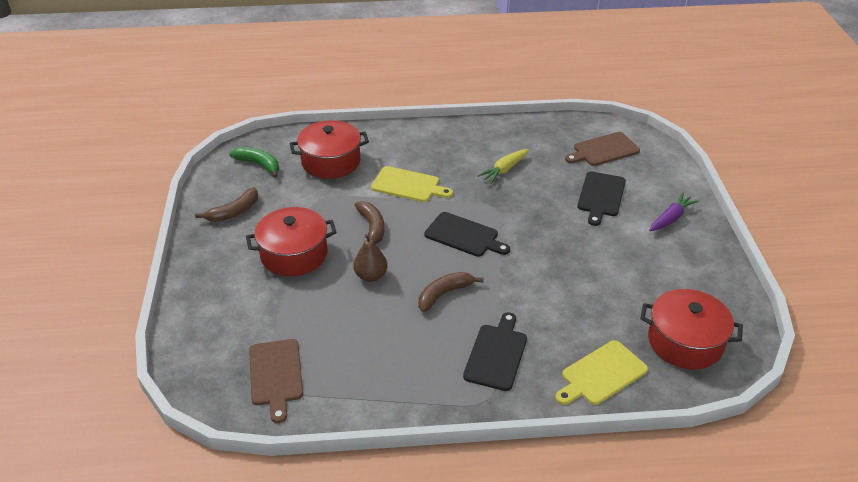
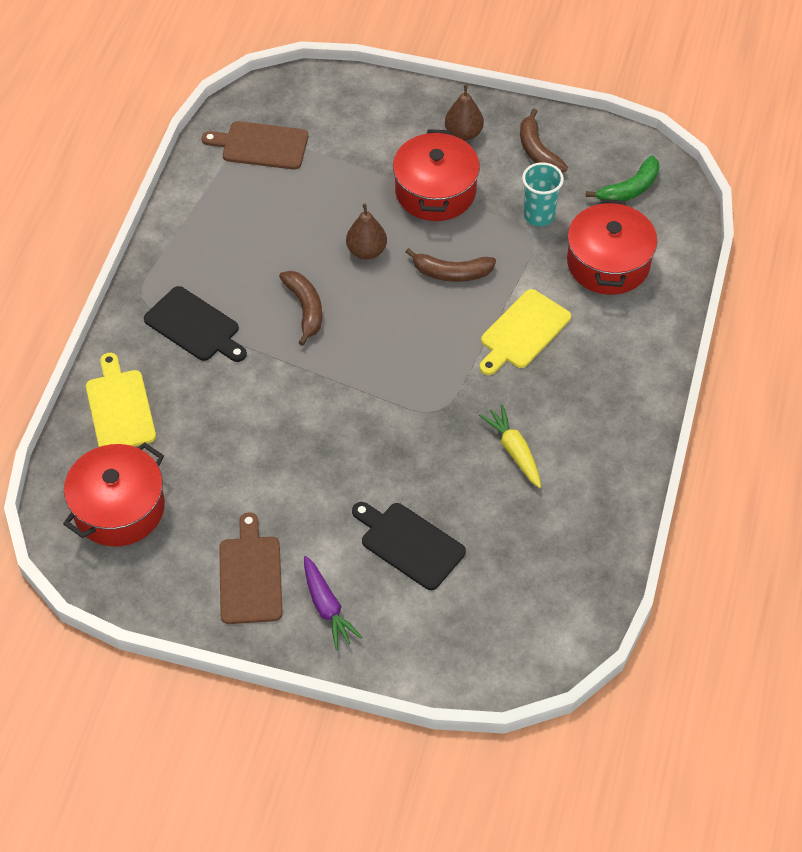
camera: 110 degrees right, 15 degrees up
(225, 253) = (463, 133): none -> brown pear
(299, 199) = (539, 216): none -> turquoise cup
(464, 235) = (396, 360): black cutting board -> none
(603, 150) = (514, 598): brown cutting board -> brown cutting board (250, 575)

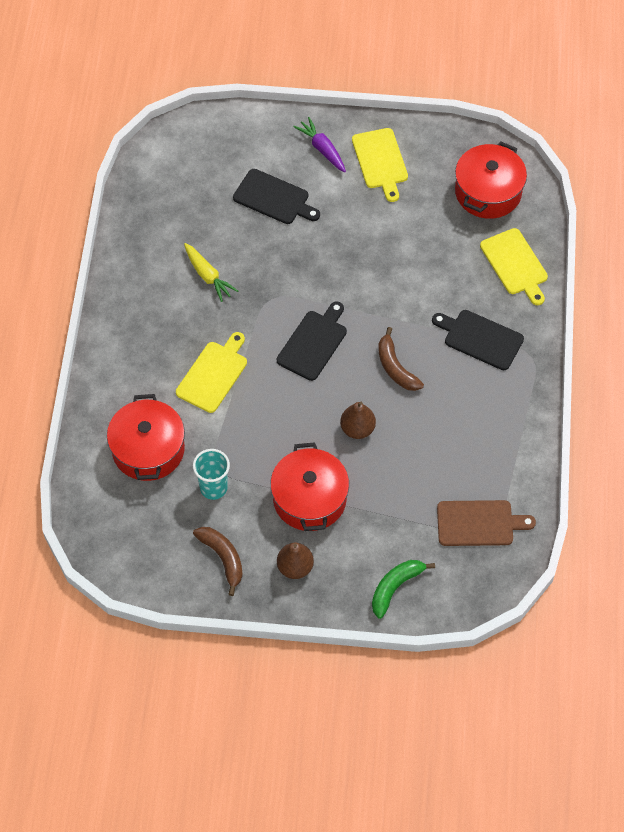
camera: 170 degrees right, 5 degrees up
(250, 575) = (380, 161): brown cutting board -> yellow cutting board
(396, 350) = (313, 343): none -> black cutting board
(451, 273) = (281, 419): brown banana -> none
(629, 189) = (134, 529): green banana -> green banana (395, 587)

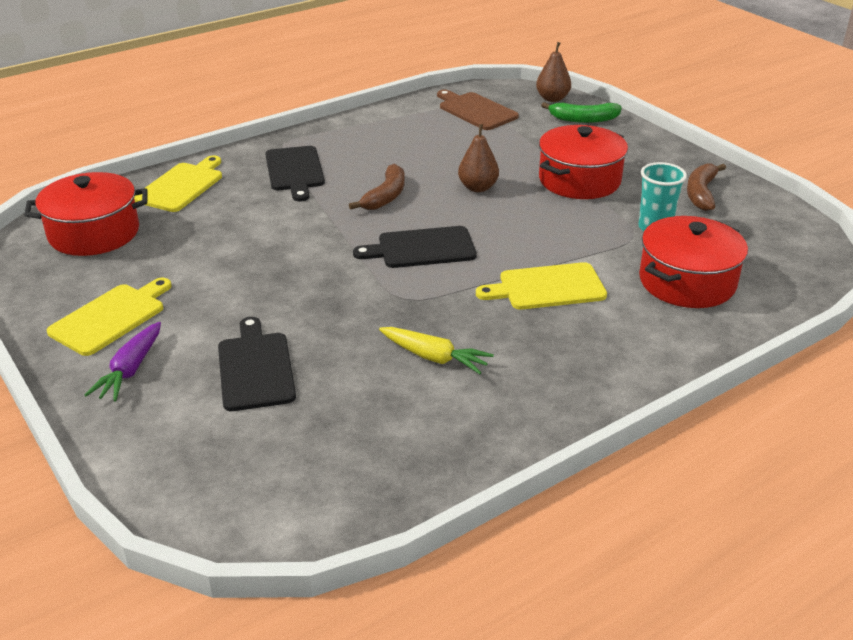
camera: 130 degrees left, 25 degrees down
(208, 276) = (434, 357): yellow carrot -> yellow carrot turned 105 degrees clockwise
(295, 567) = (645, 161): brown pear -> brown pear (552, 99)

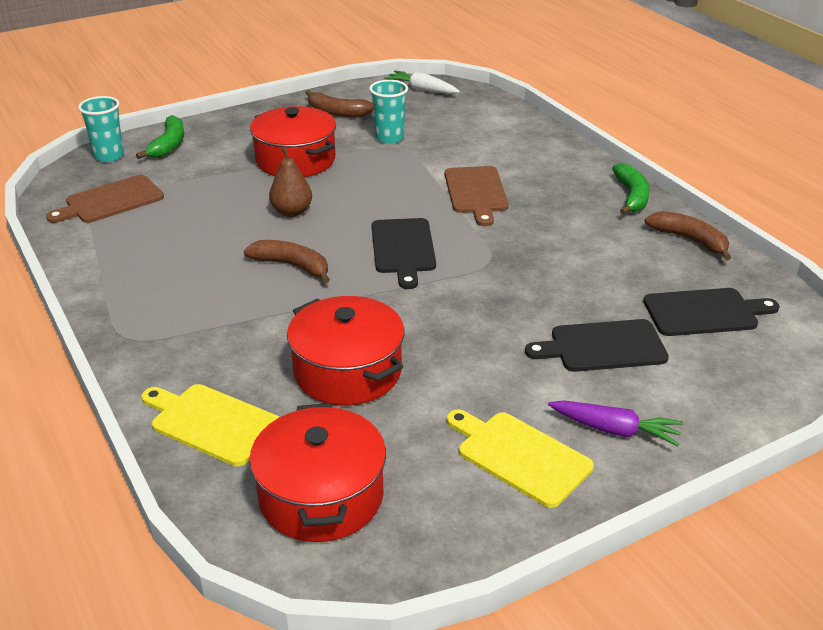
camera: 85 degrees left, 0 degrees up
(295, 171) = (207, 328): black cutting board -> black cutting board (704, 312)
(434, 357) = (578, 251): yellow carrot -> none
(474, 450) = (690, 240): none -> brown banana
(547, 287) = (476, 192): yellow cutting board -> brown cutting board
(552, 99) = (109, 156): brown pear -> turquoise cup
(575, 406) = (631, 196): none -> green banana
(687, 282) = (472, 136): red pot -> red pot (347, 371)
(799, 242) = (422, 89): none -> white carrot

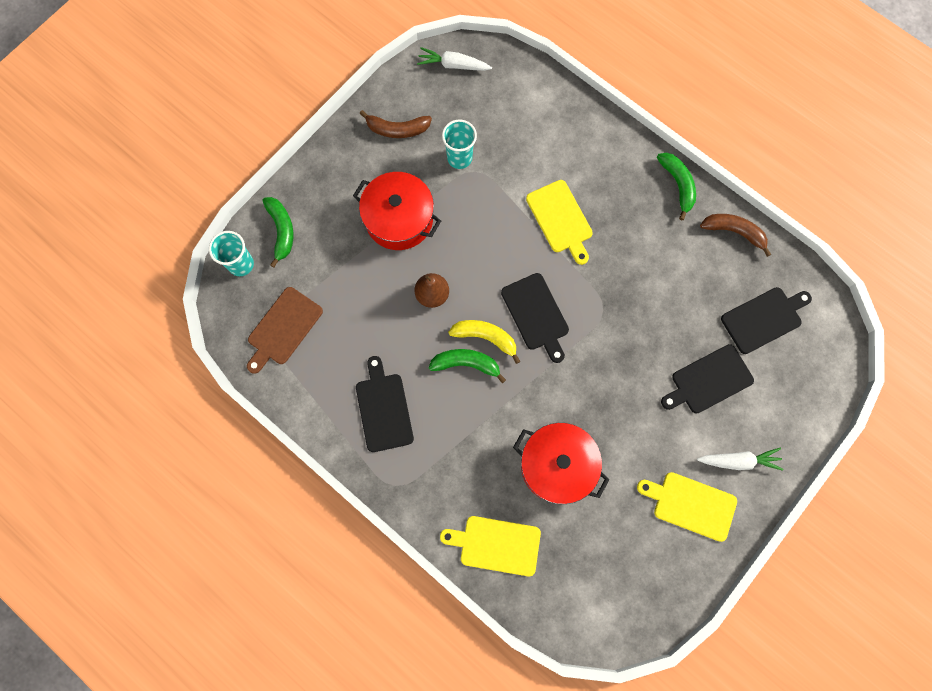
camera: 20 degrees left, 40 degrees up
(167, 277) = (383, 409): none -> black cutting board
(292, 266) = (466, 364): brown banana -> green banana
(321, 496) = (591, 581): red pot -> none
(330, 252) = (486, 337): none -> yellow banana
(476, 192) = (560, 219): brown cutting board -> yellow cutting board
(614, 430) = (738, 461): purple carrot -> white carrot

